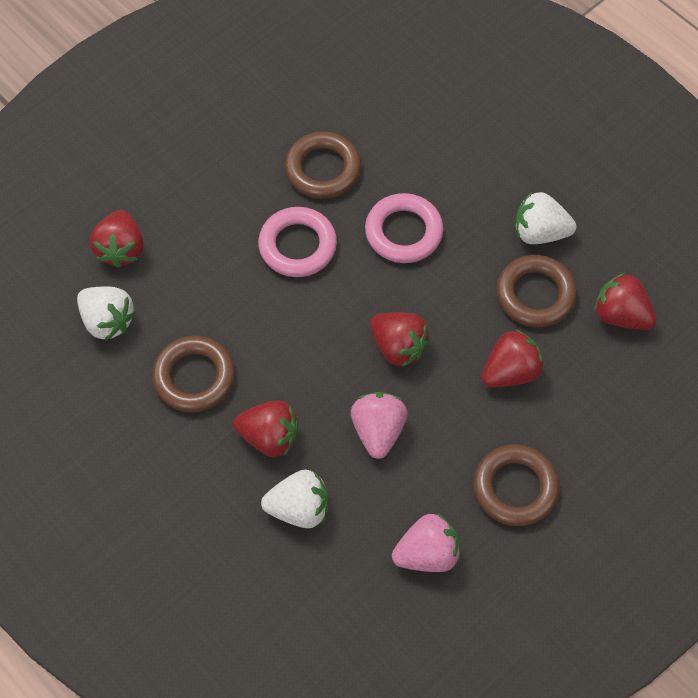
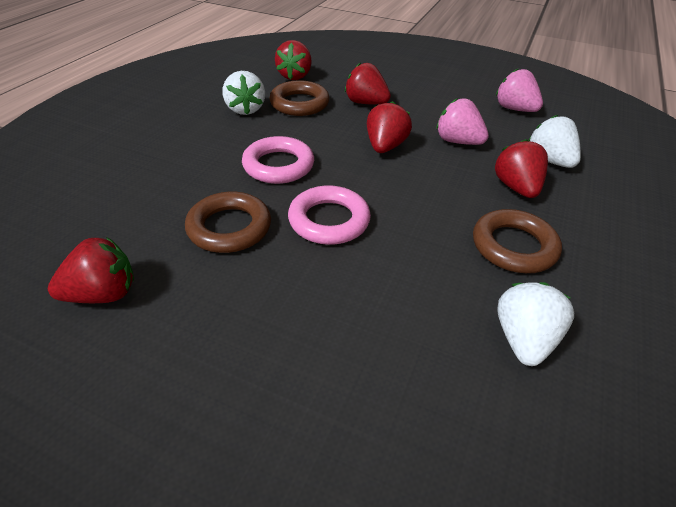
camera: 115 degrees left, 20 degrees down
(121, 249) = (428, 366): red strawberry -> red strawberry (103, 294)
(378, 431) = (457, 141): pink strawberry -> pink strawberry turned 60 degrees clockwise
(515, 488) = (441, 90): brown ring -> none

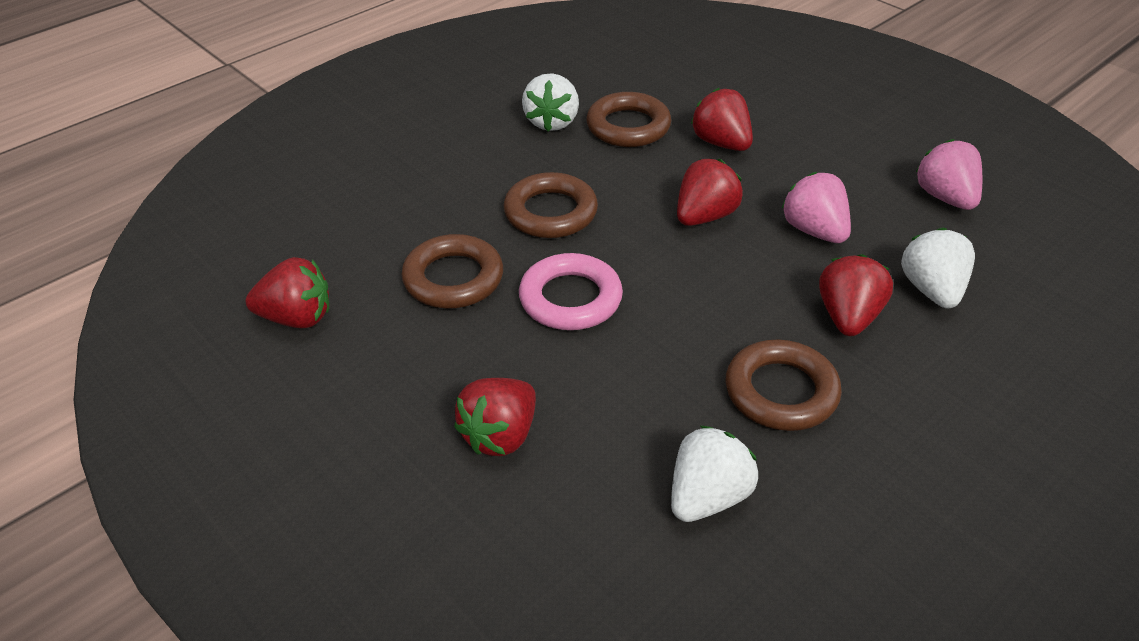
camera: 25 degrees right, 0 degrees up
(278, 165) = (550, 212): pink ring -> brown ring
(295, 76) = (647, 80): red strawberry -> red strawberry (500, 435)

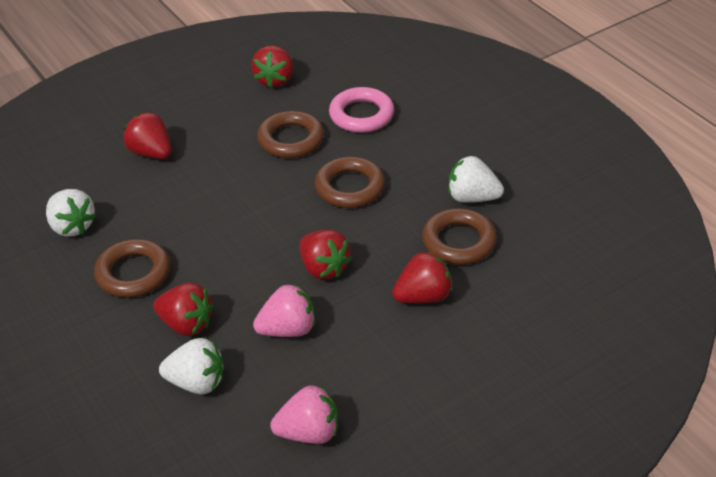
camera: 100 degrees right, 0 degrees up
(570, 299) = (254, 189): pink ring -> pink ring (361, 115)

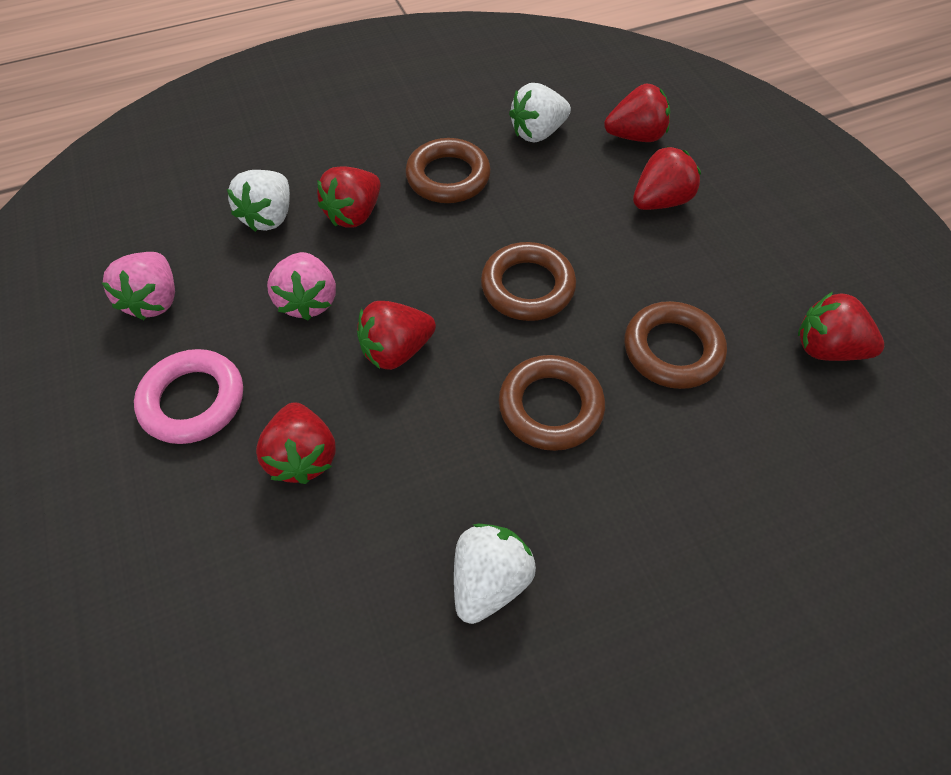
camera: 100 degrees right, 15 degrees up
(75, 170) = (635, 136): none -> red strawberry
(361, 115) = (728, 454): pink ring -> pink ring (193, 401)
(458, 241) = (394, 531): brown ring -> brown ring (527, 287)

